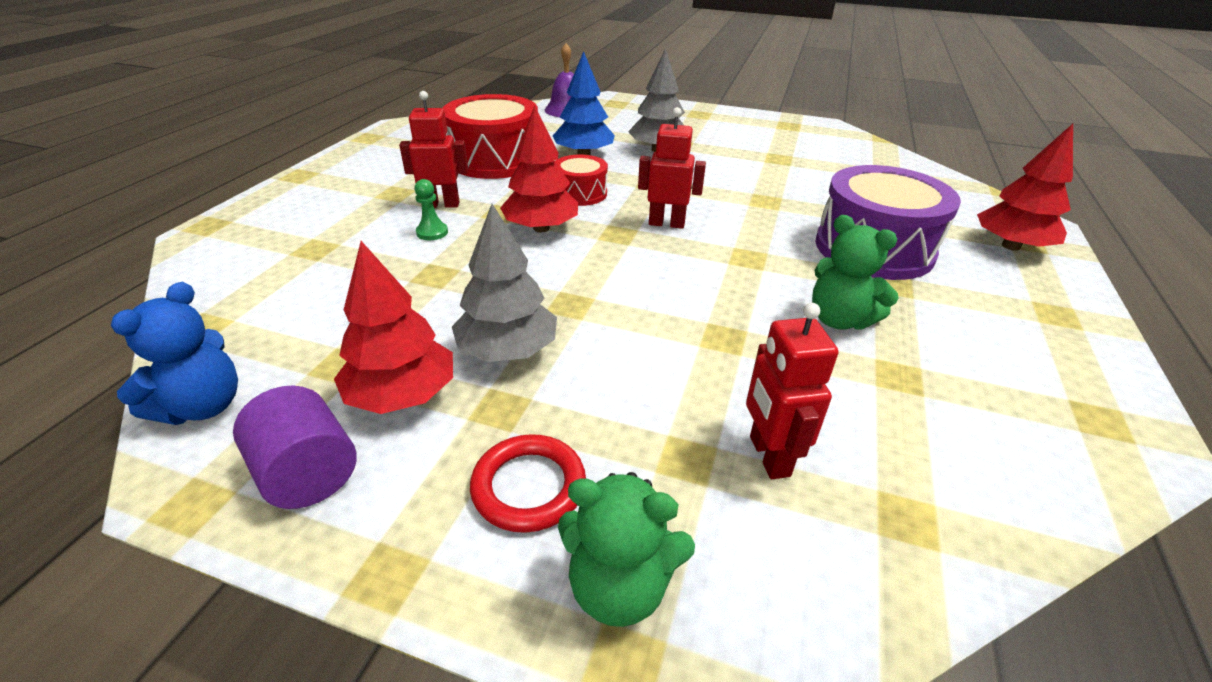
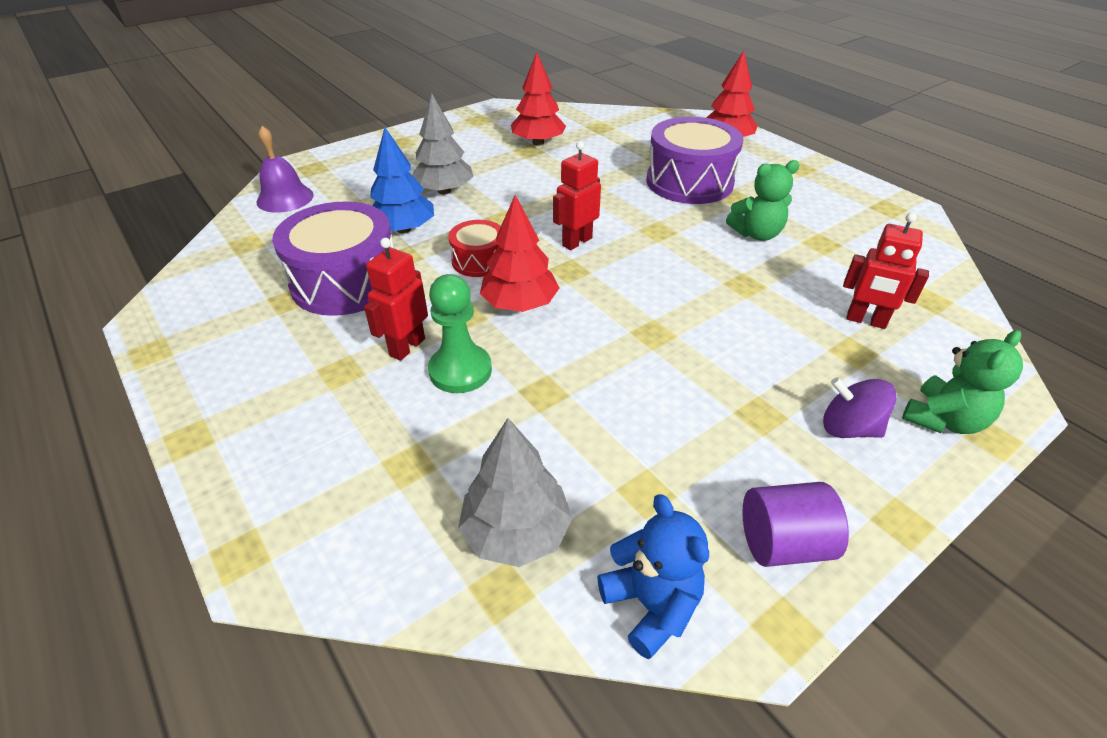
camera: 55 degrees left, 5 degrees up
(402, 395) = (714, 463): red tree -> red tree (538, 142)
(432, 232) = (460, 370): green pawn -> green pawn, size x1.83
(495, 160) = (346, 282): red drum -> purple drum
(508, 350) = (692, 387): grey tree -> grey tree (516, 532)
(529, 486) = (849, 428): red ring -> purple spinning top

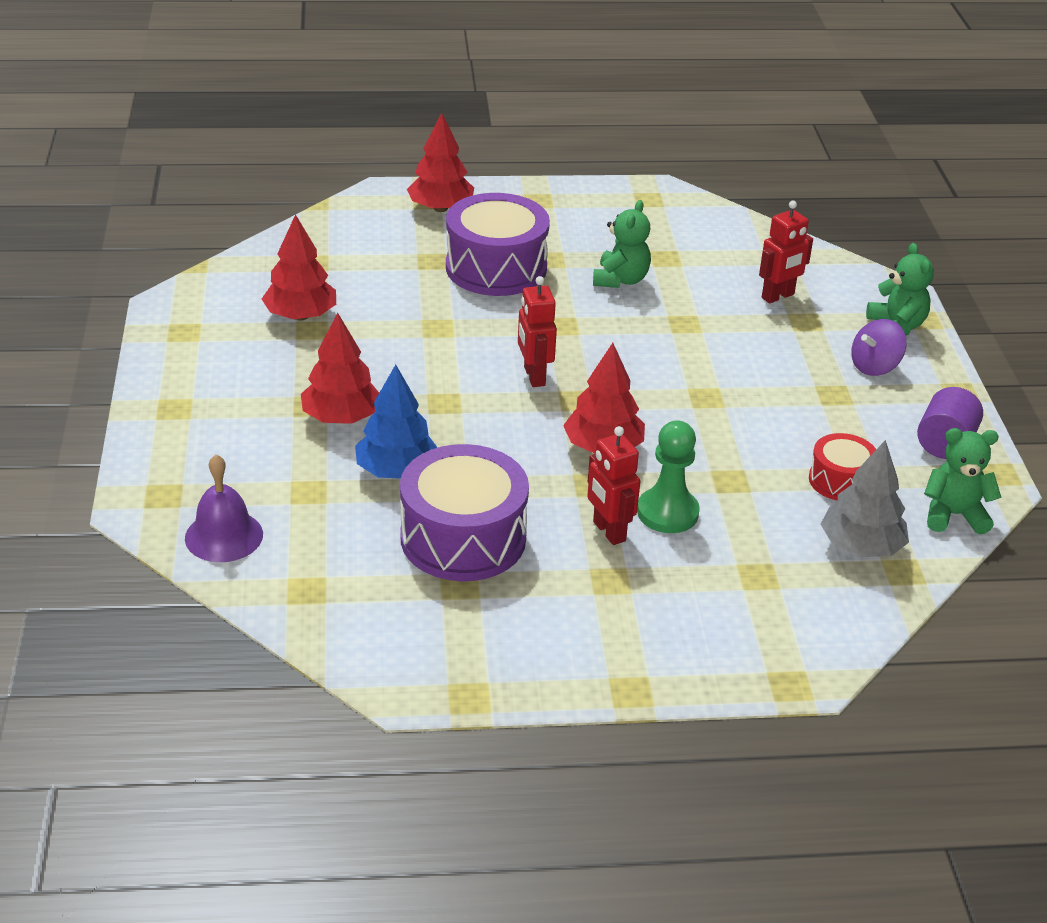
camera: 60 degrees left, 5 degrees down
(444, 191) = (341, 417): grey tree -> red tree
(479, 261) = (508, 444): red drum -> red drum (840, 480)
(651, 605) = (953, 515): blue teddy bear -> green teddy bear

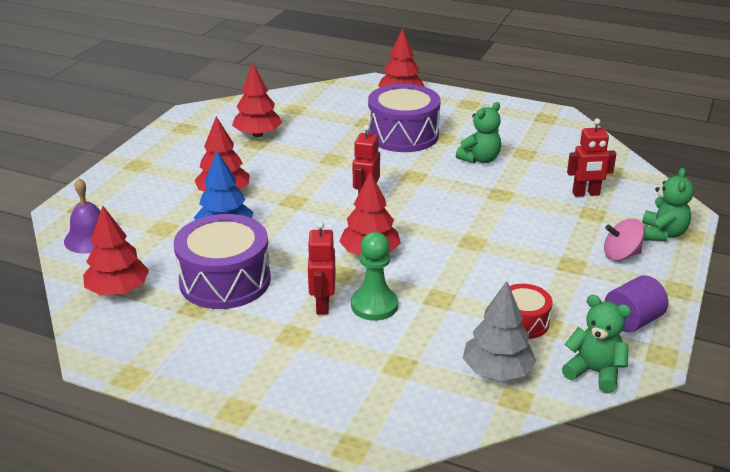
camera: 30 degrees right, 5 degrees down
(339, 595) = (118, 290): none -> red tree
(874, 366) = (621, 255): purple spinning top -> pink spinning top

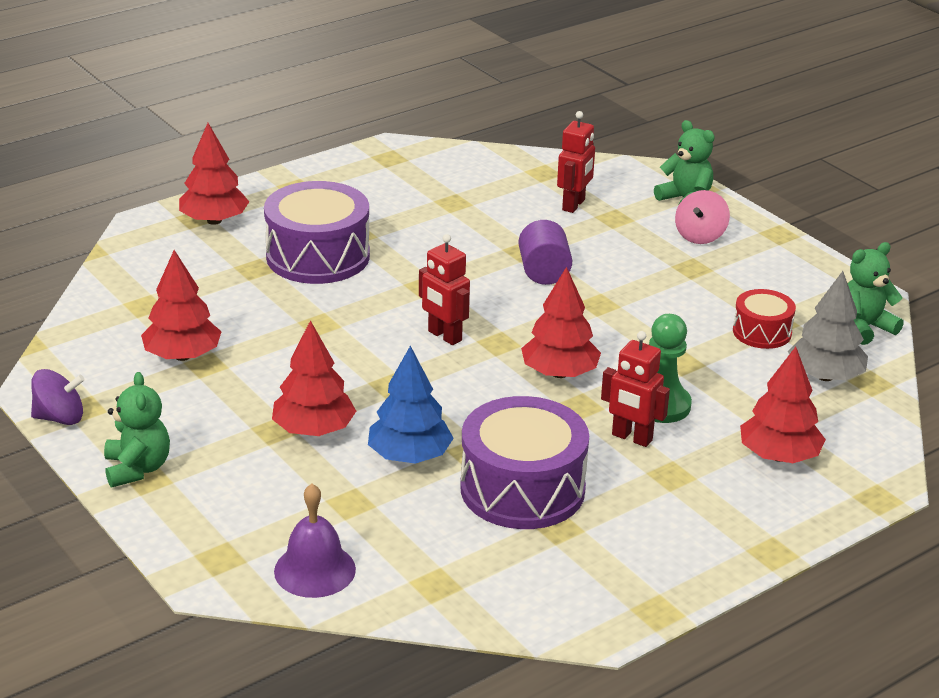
camera: 60 degrees left, 0 degrees up
(118, 290) = (468, 577): red tree -> red tree (779, 456)
(170, 125) = (60, 418): none -> purple spinning top
(480, 159) = (435, 232): green teddy bear -> green teddy bear (137, 469)
(632, 321) = (806, 277): purple cylinder -> purple cylinder (544, 272)

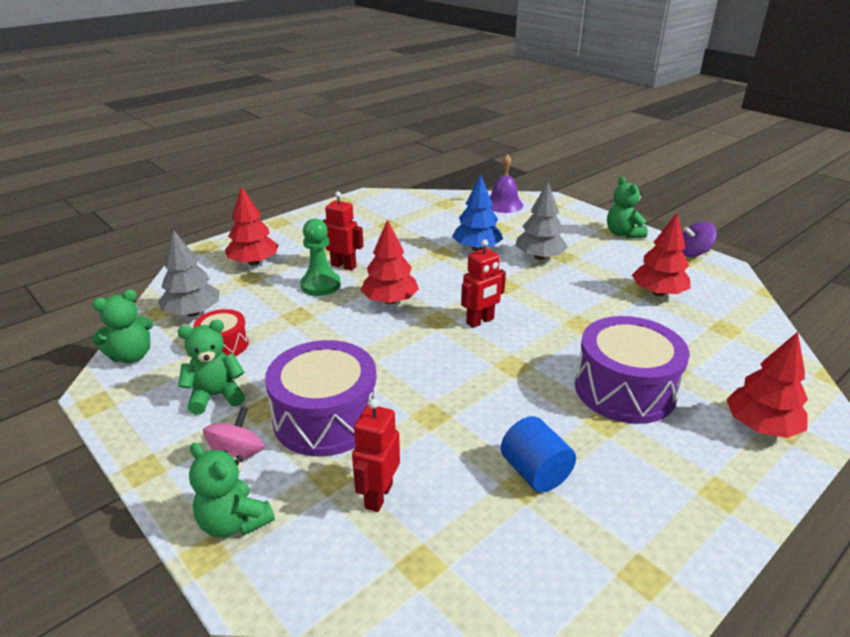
camera: 175 degrees right, 0 degrees up
(314, 430) = (539, 257): red tree -> grey tree
(440, 208) = (535, 472): none -> blue cylinder
(444, 336) = (480, 321): red robot -> red robot turned 105 degrees clockwise
(522, 489) = (409, 238): purple drum -> purple drum (326, 418)
(544, 272) = (407, 390): purple cylinder -> none
(743, 282) = (216, 396): none -> green teddy bear

